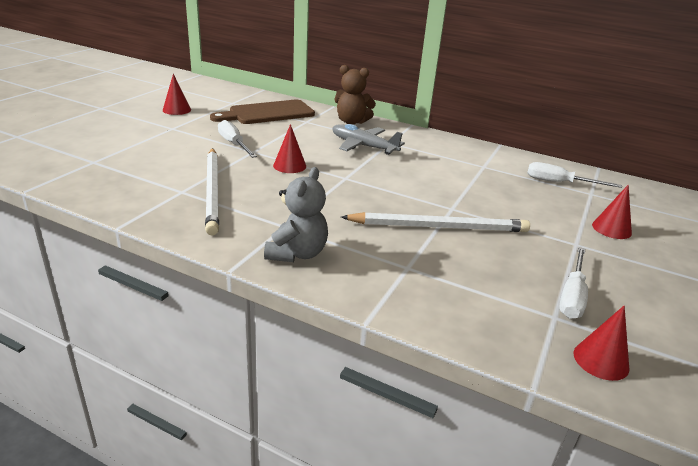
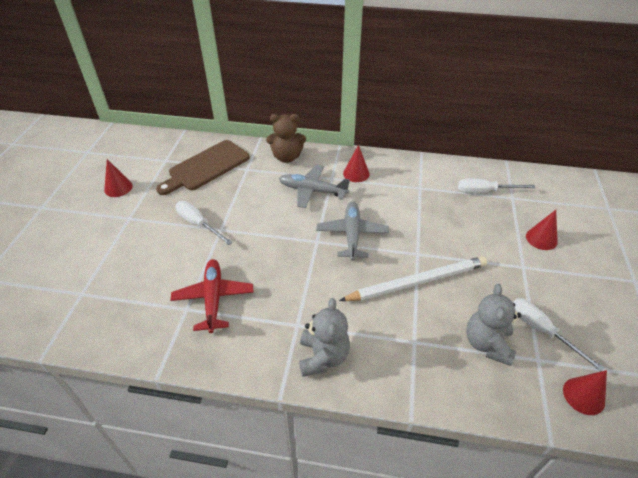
camera: 15 degrees left, 15 degrees up
(213, 191) = (213, 298): white pencil -> red plane
(289, 166) = (262, 240): red cone -> red cone (356, 173)
(386, 181) = (352, 234): none -> grey plane
(496, 289) = (487, 344): none -> grey teddy bear
(572, 296) = (541, 331): white screwdriver -> white screwdriver turned 135 degrees clockwise

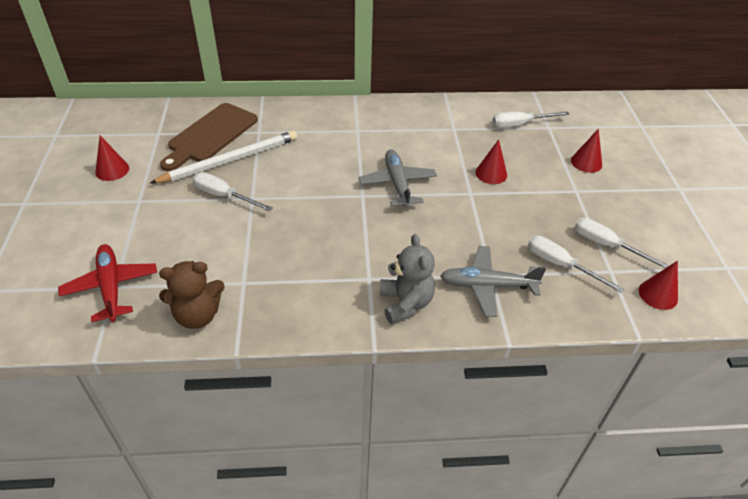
camera: 15 degrees left, 0 degrees up
(213, 298) = (270, 268): red plane -> red plane (111, 287)
(287, 157) = (300, 114): brown teddy bear -> brown teddy bear (197, 315)
(312, 191) = (340, 146): grey plane -> grey plane (487, 286)
(356, 173) = (382, 122): red cone -> red cone (491, 173)
(416, 282) = (477, 220): white pencil -> white pencil (229, 160)
(487, 344) = (561, 265): grey teddy bear -> white screwdriver

